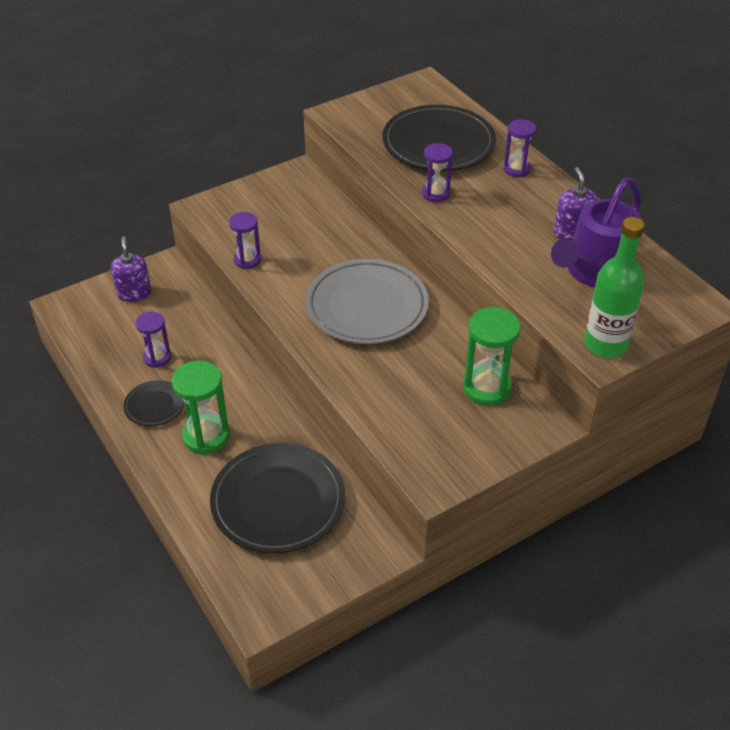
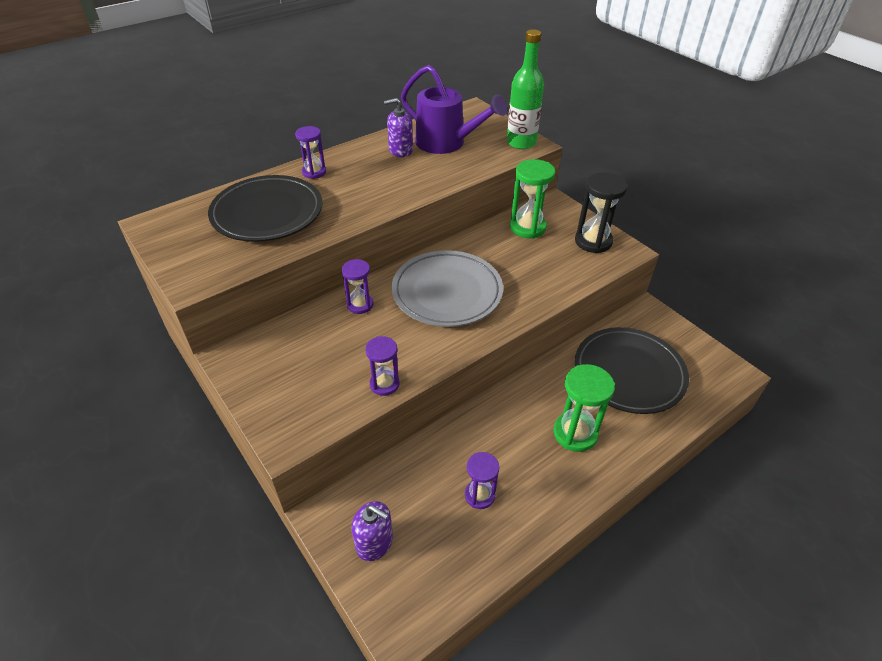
camera: 95 degrees left, 0 degrees up
(134, 293) = (374, 542): purple soap dispenser -> purple soap dispenser turned 135 degrees counterclockwise
(155, 406) = (548, 484): black plate -> none
(435, 194) = (348, 213): purple hourglass -> purple hourglass (360, 305)
(455, 450) = (593, 241): none -> black hourglass

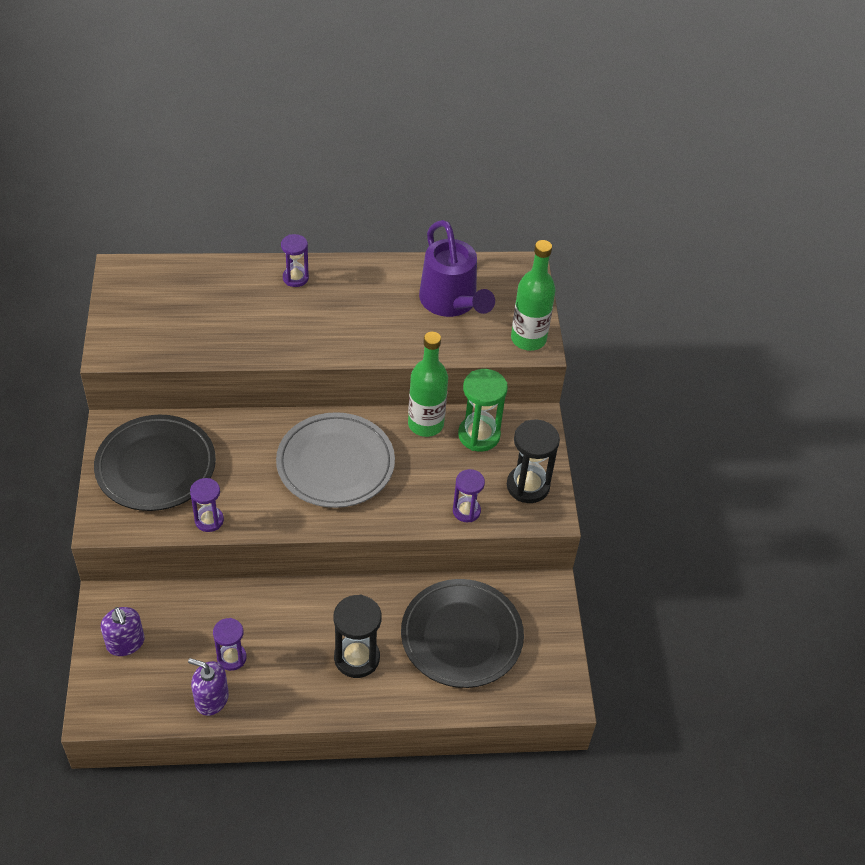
camera: 30 degrees right, 5 degrees up
(267, 213) = (219, 307): black plate -> black plate (156, 467)
(360, 305) = (251, 435): purple hourglass -> purple hourglass (466, 511)
(400, 150) = (398, 289): purple soap dispenser -> purple soap dispenser (211, 699)
(485, 237) = (425, 424): none -> green bottle
(575, 433) = (357, 658): green hourglass -> black hourglass

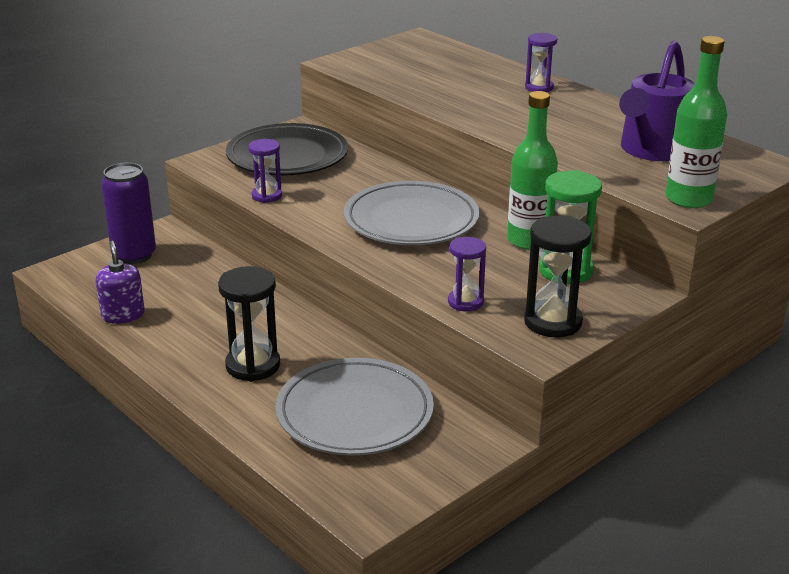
camera: 55 degrees right, 20 degrees down
(125, 643) = (134, 255): purple soap dispenser -> purple can
(231, 658) = (176, 305): purple hourglass -> none
(461, 636) = (354, 413): black plate -> grey plate

